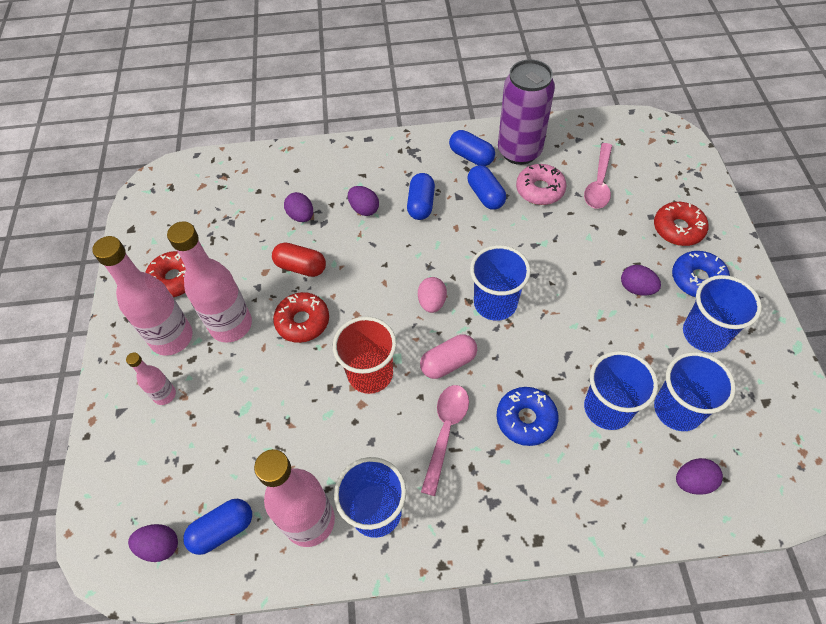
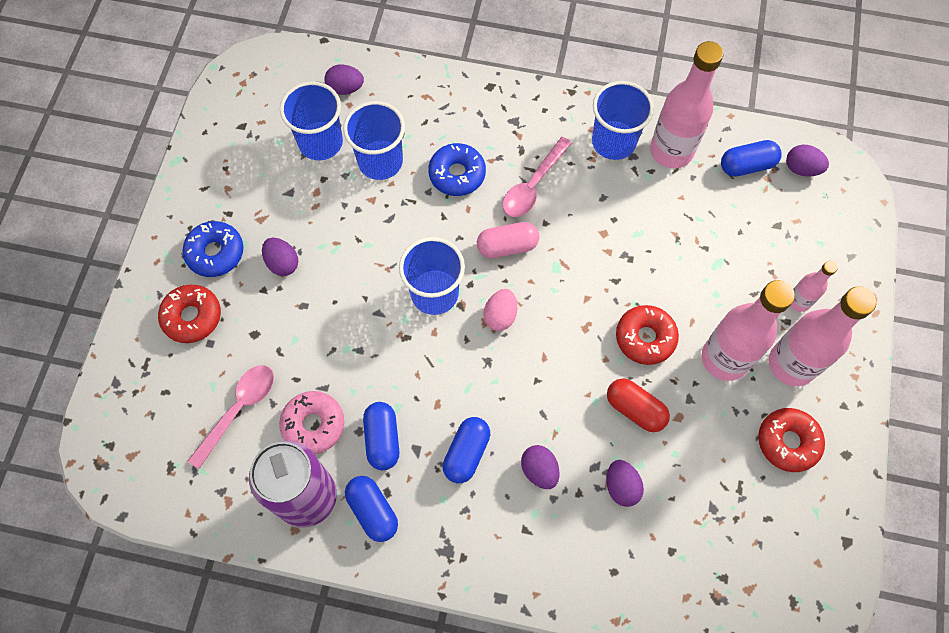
camera: 165 degrees left, 10 degrees up
(370, 373) = (587, 259): red cup -> none
(705, 334) = (249, 198): blue cup -> none

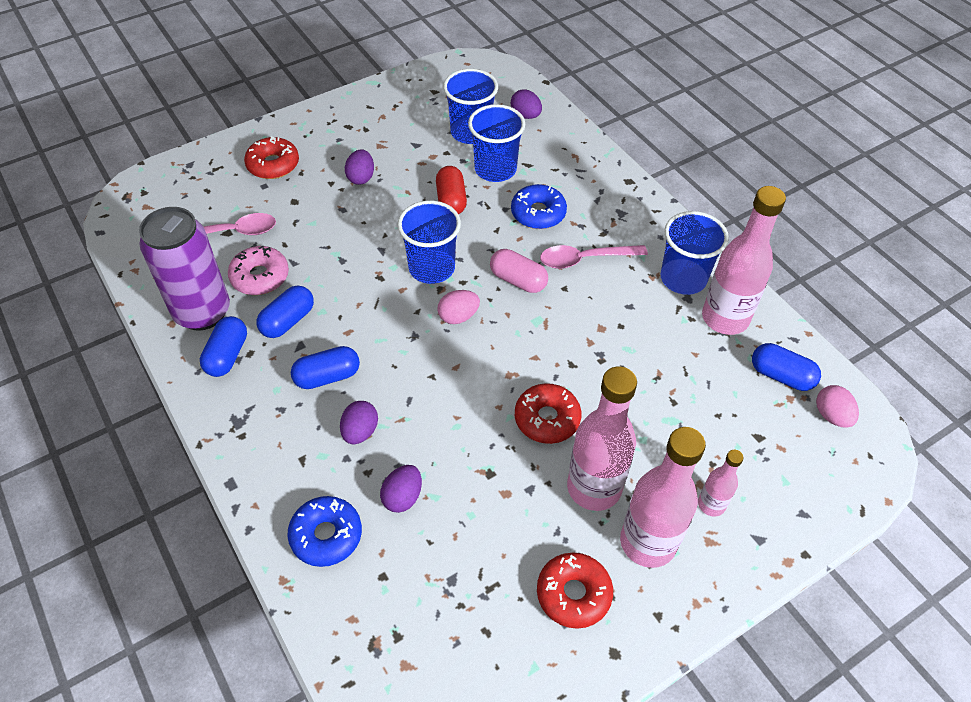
camera: 45 degrees right, 15 degrees down
(215, 253) = (330, 143): blue donut -> blue donut (326, 535)
(635, 409) = (478, 457): red capsule -> red capsule (451, 200)
(801, 169) = (831, 415): purple egg -> pink egg

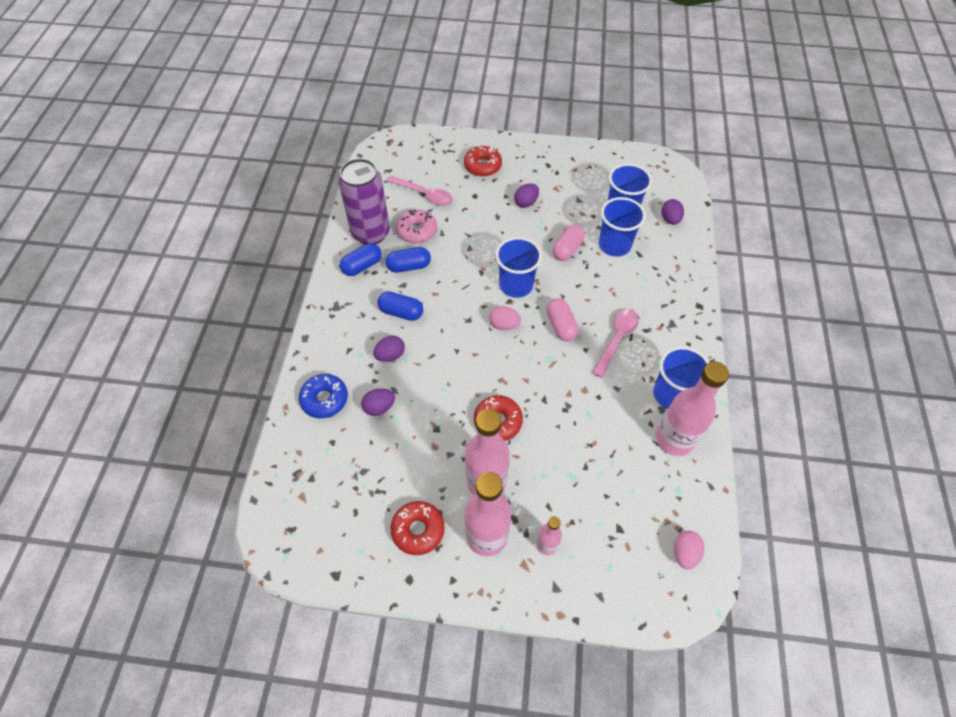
camera: 40 degrees right, 5 degrees up
(451, 200) = (567, 249): red capsule -> pink capsule
(538, 213) = (615, 290): blue donut -> none
(585, 259) = (617, 339): pink spoon -> pink spoon turned 90 degrees clockwise
(781, 376) = (675, 503): blue capsule -> none

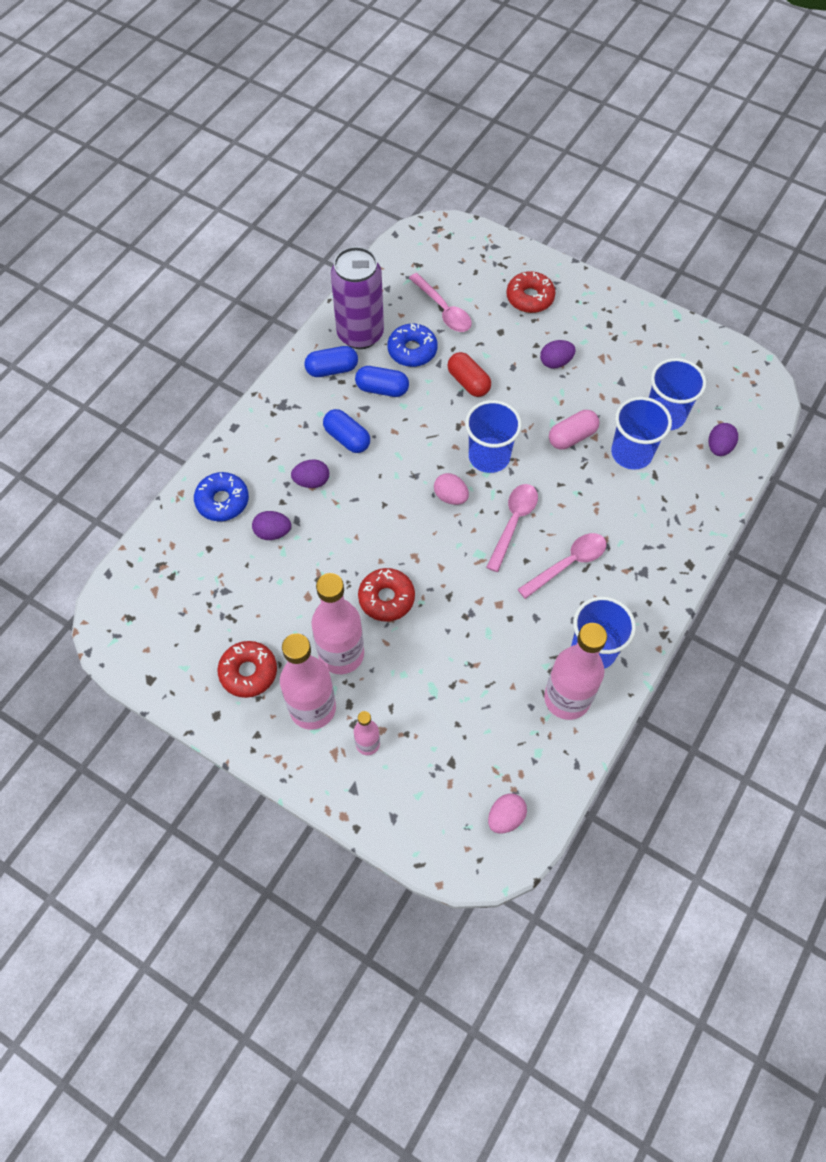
camera: 25 degrees right, 5 degrees up
(417, 231) = (412, 350): pink donut -> blue donut
(471, 238) = (468, 382): none -> red capsule
(561, 326) = (513, 523): pink capsule -> pink spoon

